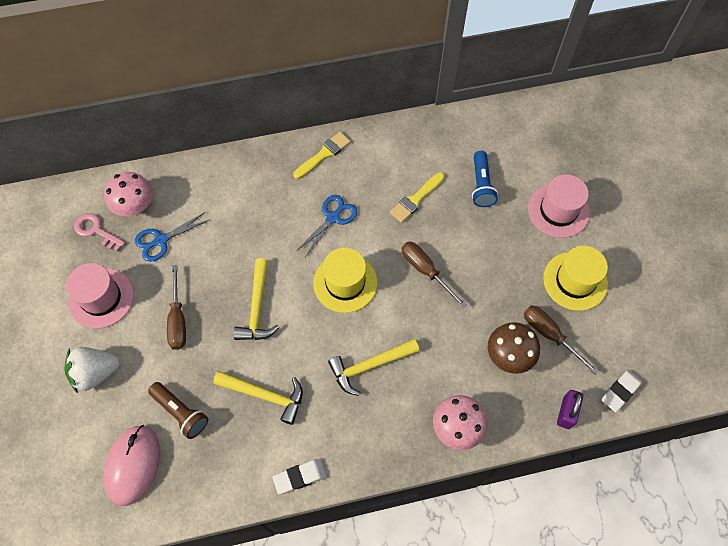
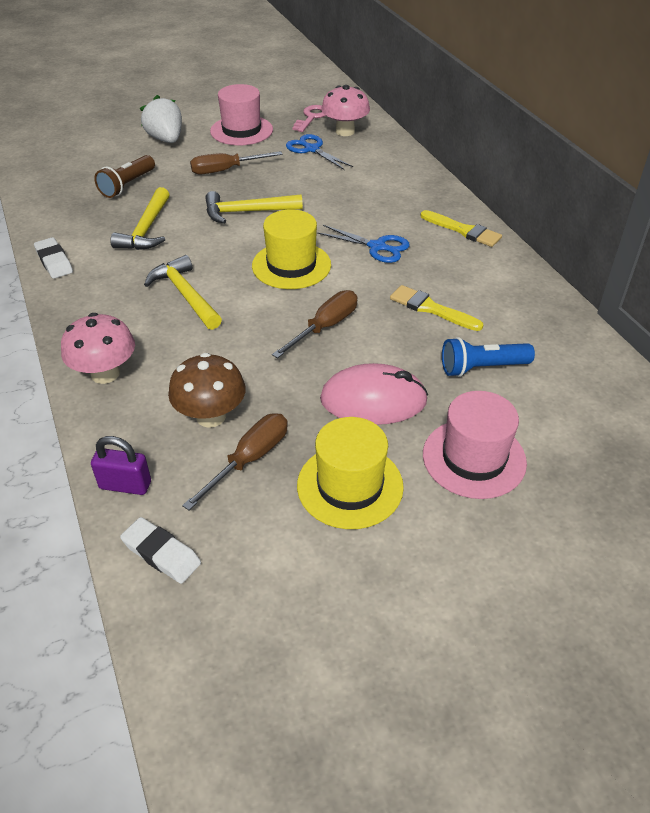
camera: 80 degrees right, 20 degrees down
(133, 465) = (76, 169): pink mouse -> pink mouse (373, 400)

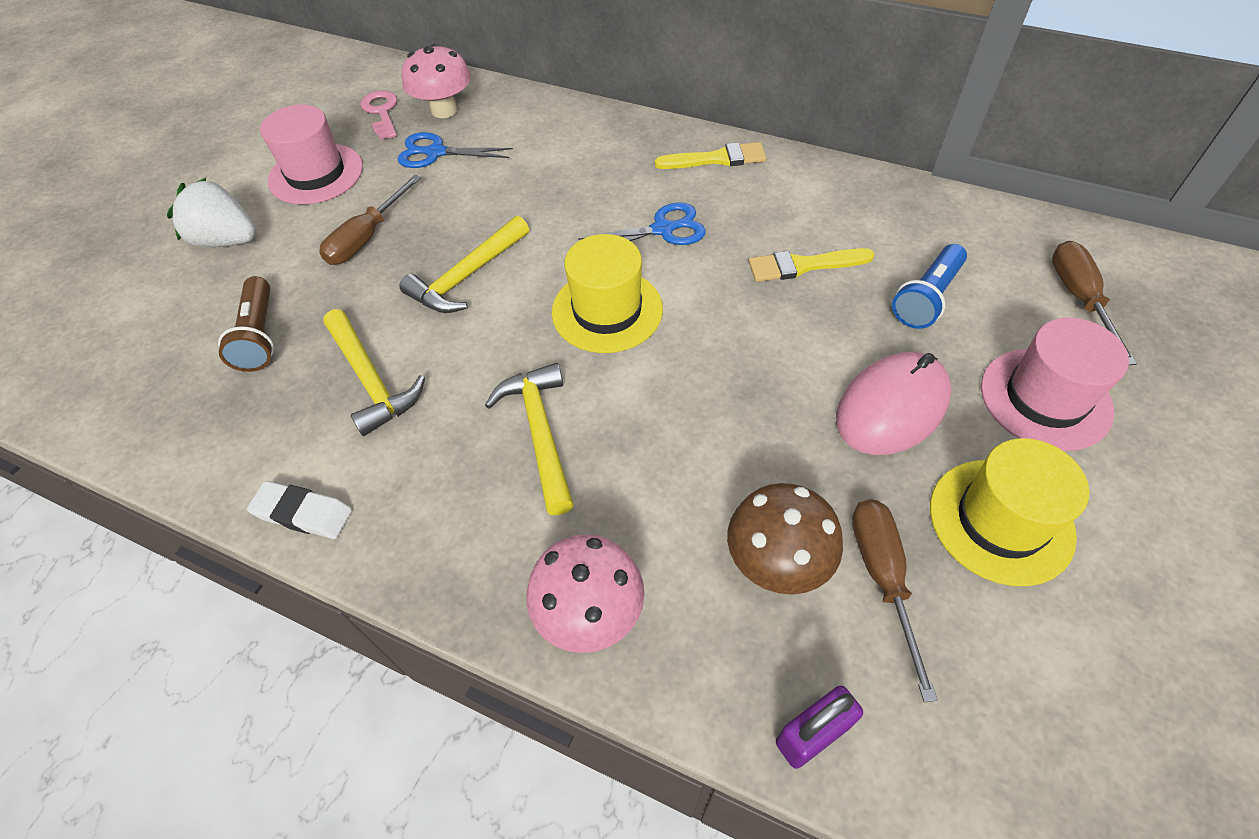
camera: 40 degrees left, 10 degrees up
(161, 553) = (961, 778): white eraser -> none
(185, 295) = (540, 432): yellow hammer -> yellow hammer turned 60 degrees clockwise
(325, 327) = (739, 359): brown screwdriver -> brown screwdriver (1079, 299)

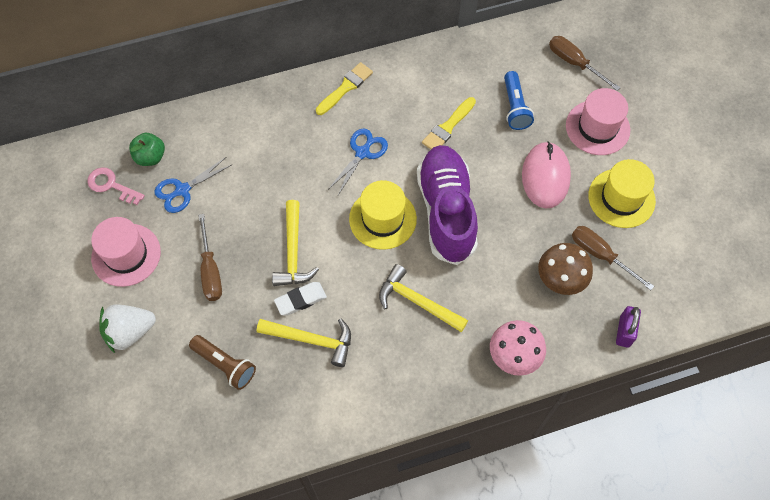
camera: 45 degrees left, 10 degrees up
(303, 513) = (357, 419): white eraser -> white eraser (300, 300)
(444, 110) = (150, 157): pink mushroom -> green apple
(698, 355) = (446, 211): none -> purple shoe

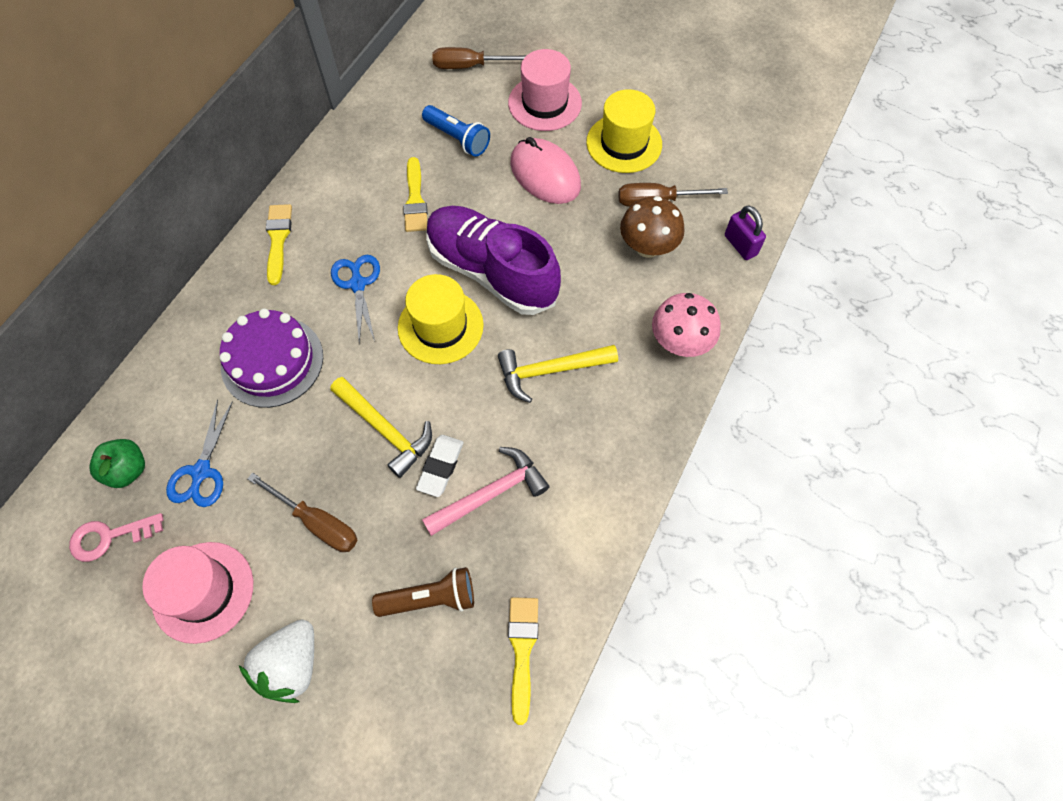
camera: 45 degrees left, 0 degrees up
(242, 438) = (522, 650): none -> yellow brush
(274, 159) = (272, 361): none -> purple cake
(312, 340) = (491, 493): yellow hammer -> pink hammer

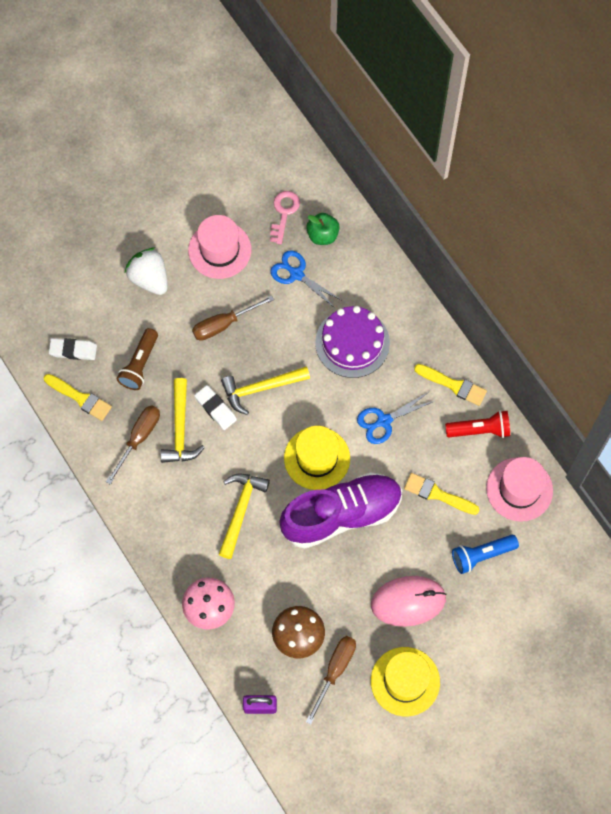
camera: 120 degrees right, 5 degrees up
(320, 195) = (480, 430): none -> red flashlight
(357, 284) = (384, 421): blue scissors -> blue scissors turned 135 degrees clockwise
(458, 708) = (73, 350): none -> white eraser
(470, 66) = (557, 606): brown screwdriver -> brown screwdriver (138, 438)
(491, 493) = (180, 429): pink hammer -> yellow hammer
(545, 103) = (482, 643): pink hat -> pink hat (519, 489)

